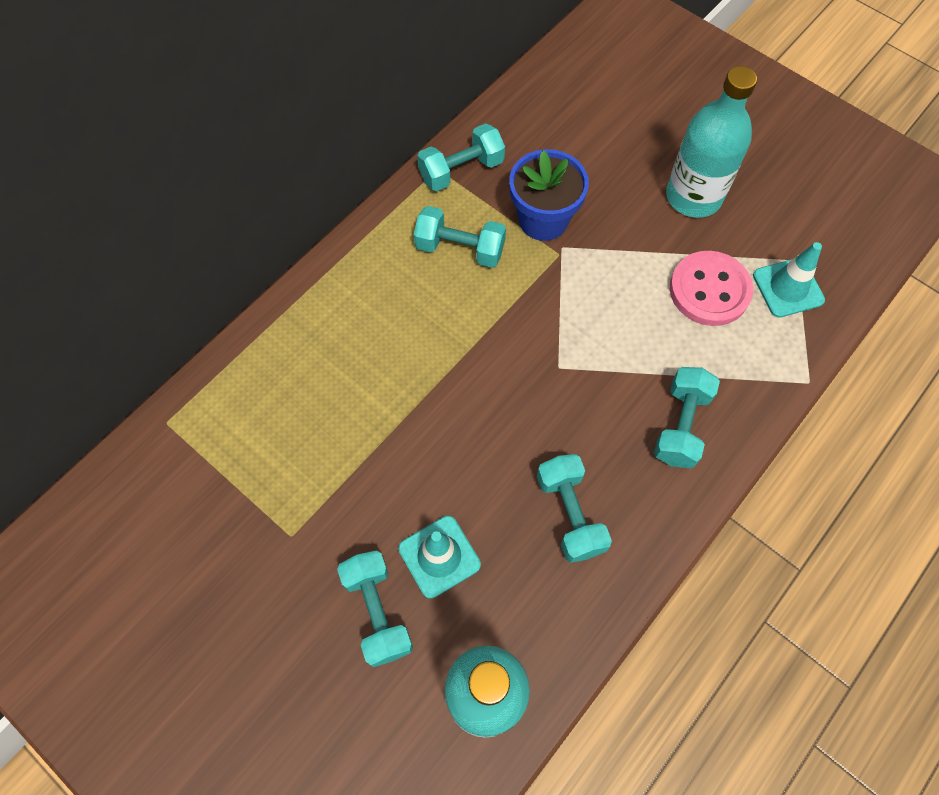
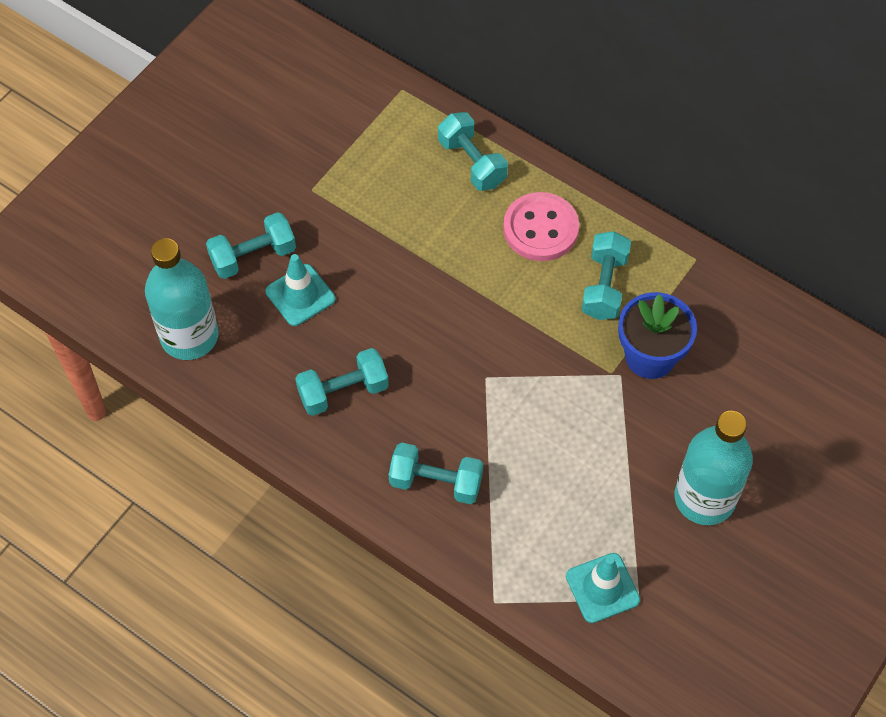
camera: 85 degrees right, 5 degrees down
(461, 170) = (698, 280): turquoise dumbbell -> turquoise dumbbell (472, 163)
(709, 290) = (589, 511): pink button -> pink button (540, 229)

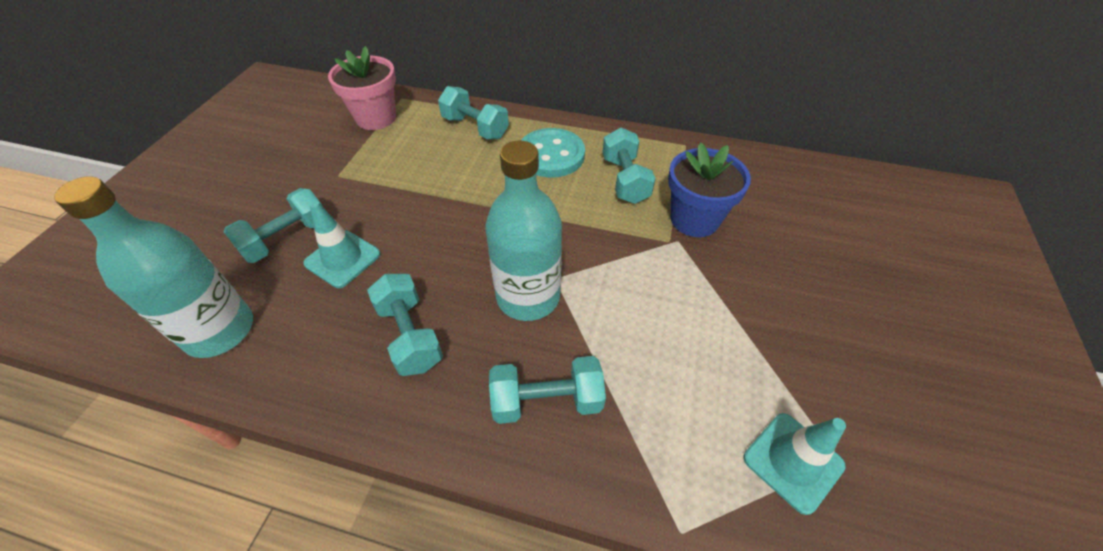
camera: 20 degrees left, 10 degrees down
(343, 391) = (410, 335): turquoise dumbbell -> turquoise dumbbell turned 75 degrees counterclockwise
(366, 115) = (376, 118): none -> pink flower pot
(540, 229) = (551, 155): pink button -> turquoise button
(704, 498) = (825, 324): turquoise bottle -> turquoise bottle (528, 296)

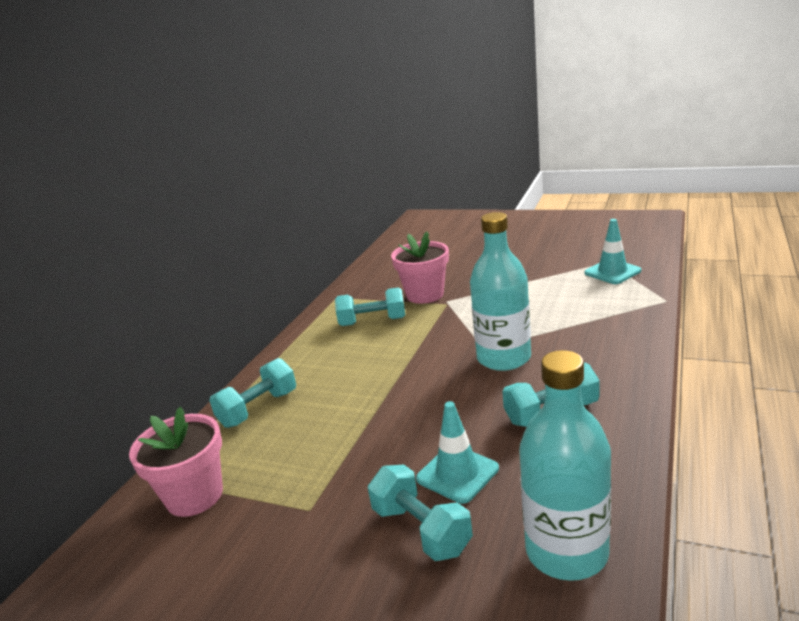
camera: 80 degrees left, 25 degrees down
(546, 401) = (597, 344): turquoise dumbbell -> none
(551, 155) = (326, 358): turquoise button -> none
(694, 219) = (425, 295): blue flower pot -> pink flower pot

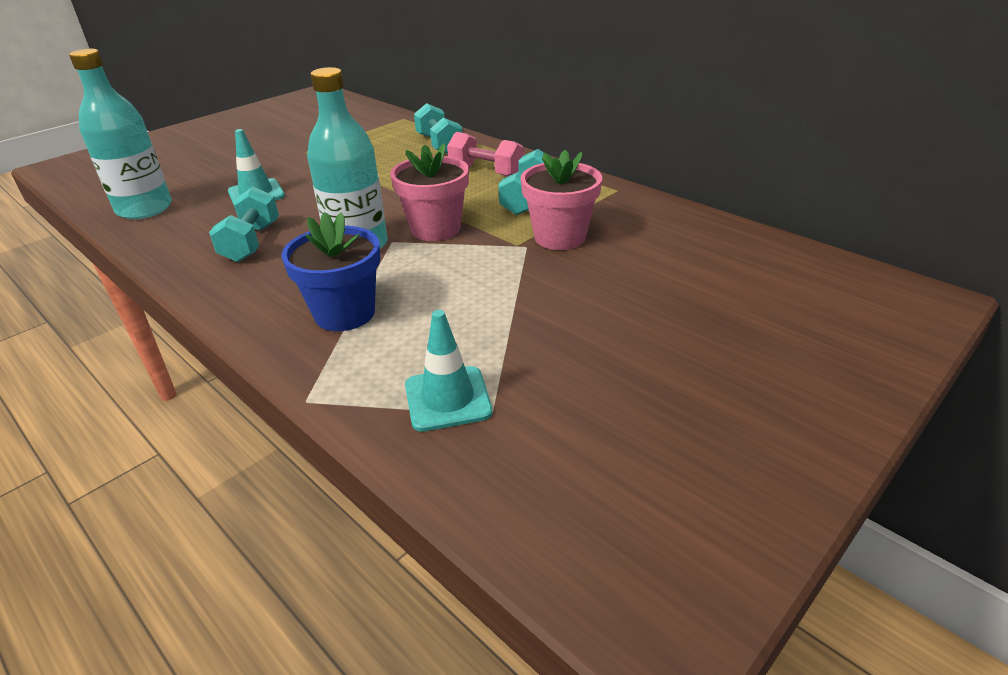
camera: 110 degrees right, 10 degrees up
(194, 496) = (370, 126): pink flower pot -> pink flower pot (435, 229)
(325, 356) = (486, 172): none -> pink dumbbell
(421, 530) = (234, 176): turquoise dumbbell -> none
(587, 324) = (345, 313): none -> blue flower pot

